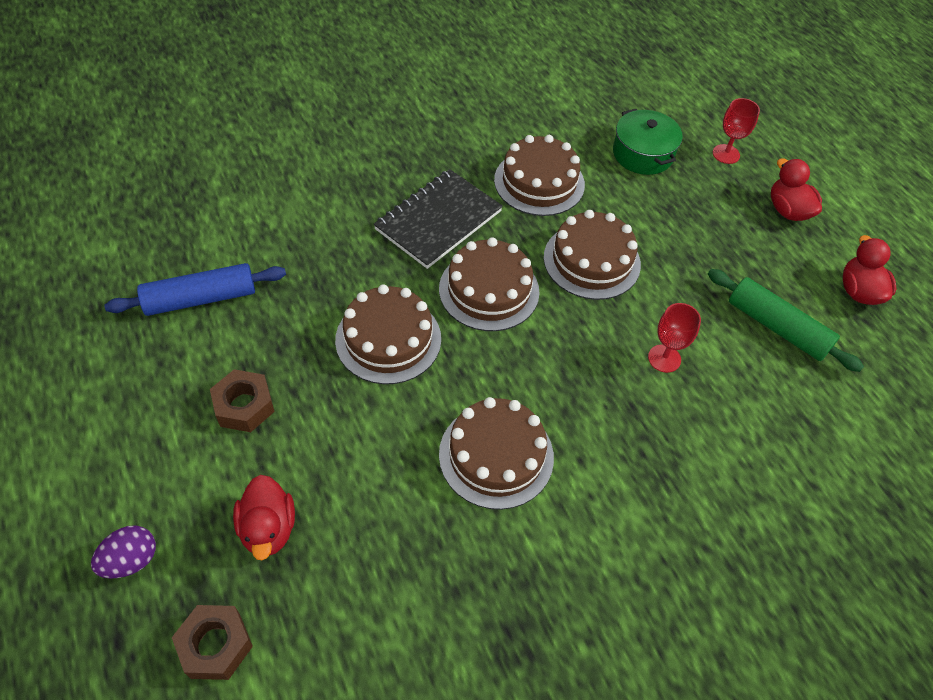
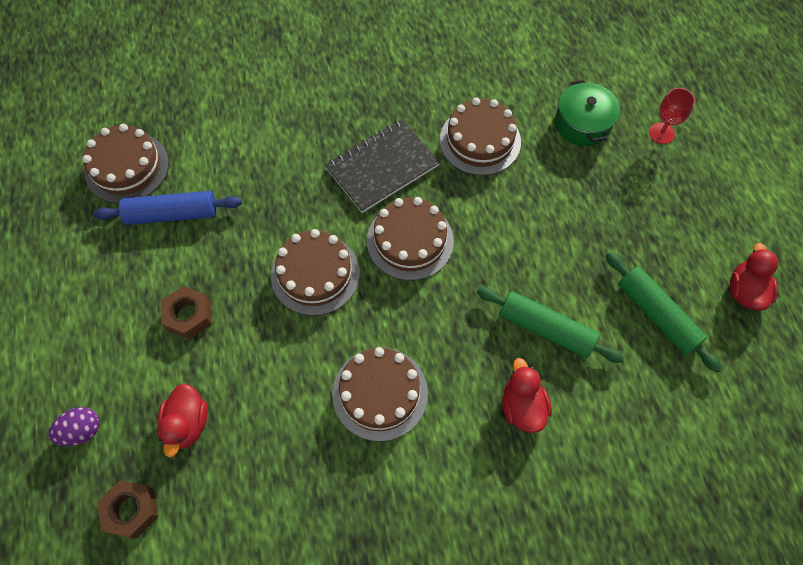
camera: 15 degrees right, 10 degrees up
(591, 261) = (507, 225): brown cake -> brown cake (127, 167)
(664, 358) = (546, 329): red goblet -> green rolling pin
(787, 210) = (703, 200): red duck -> red duck (522, 406)

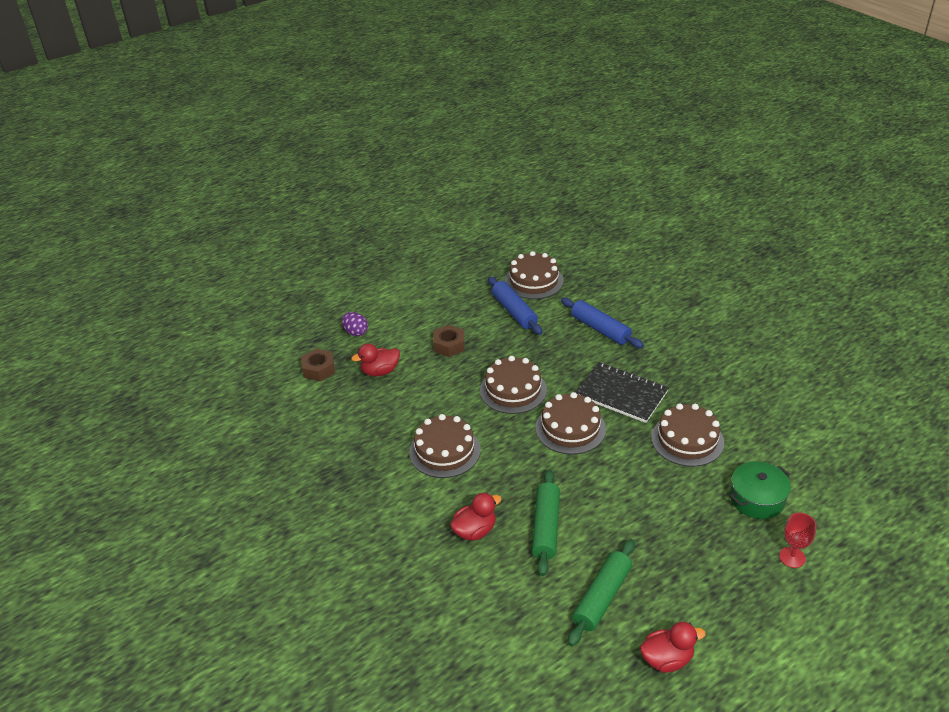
camera: 70 degrees right, 25 degrees down
(264, 138) = (600, 329): none -> blue rolling pin

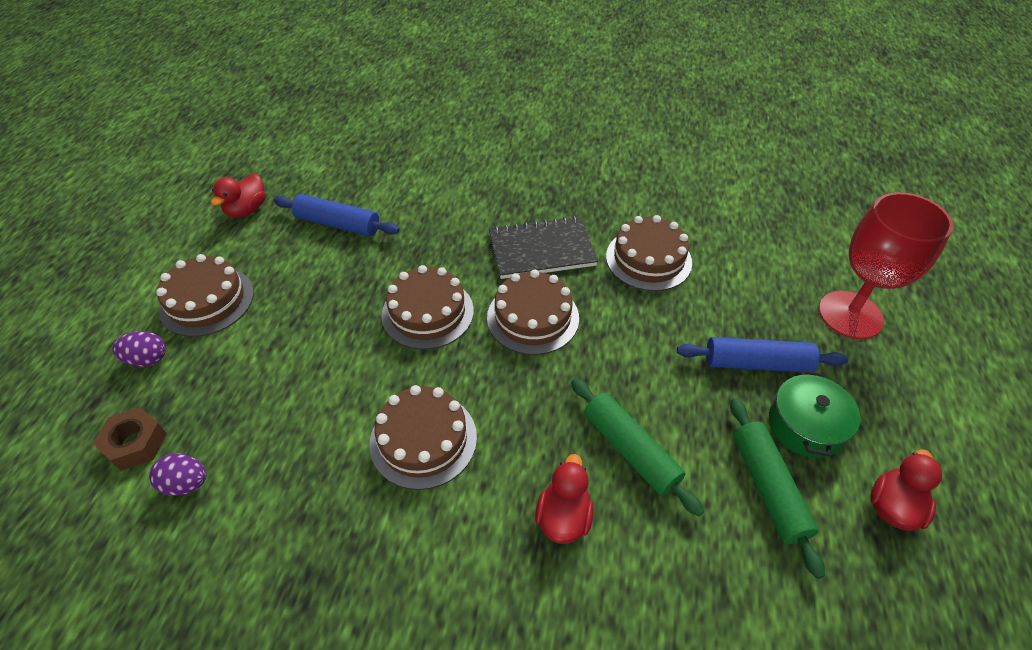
camera: 45 degrees left, 10 degrees up
(324, 400) = (186, 483): none -> purple egg
(380, 371) = (234, 391): red duck -> red duck (247, 210)
(449, 345) = (297, 304): brown nut -> none
(534, 281) = (326, 180): brown cake -> brown cake (207, 301)
(600, 329) = (450, 195): blue rolling pin -> blue rolling pin (757, 363)
(757, 499) = (764, 278): green pot -> green pot (805, 425)
(792, 557) = (850, 315): red goblet -> red goblet, size x2.13

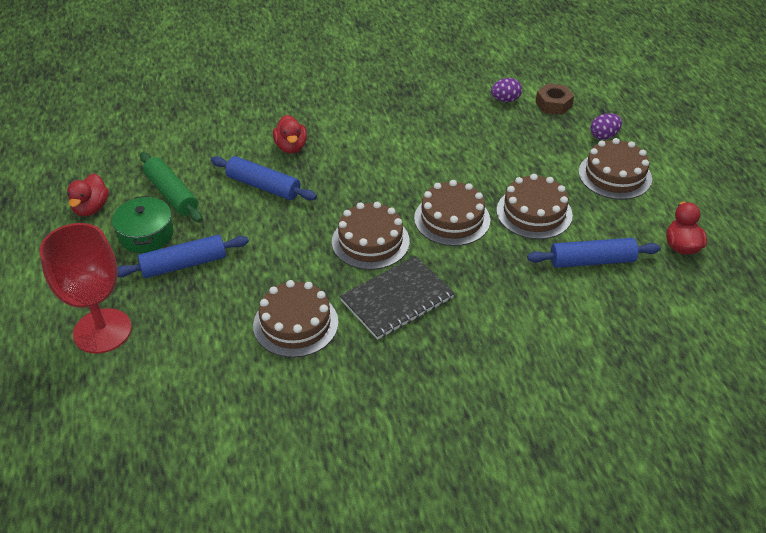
camera: 155 degrees right, 5 degrees down
(423, 439) = (394, 153): brown cake -> brown cake (534, 213)
(630, 450) = (263, 186): green rolling pin -> blue rolling pin

